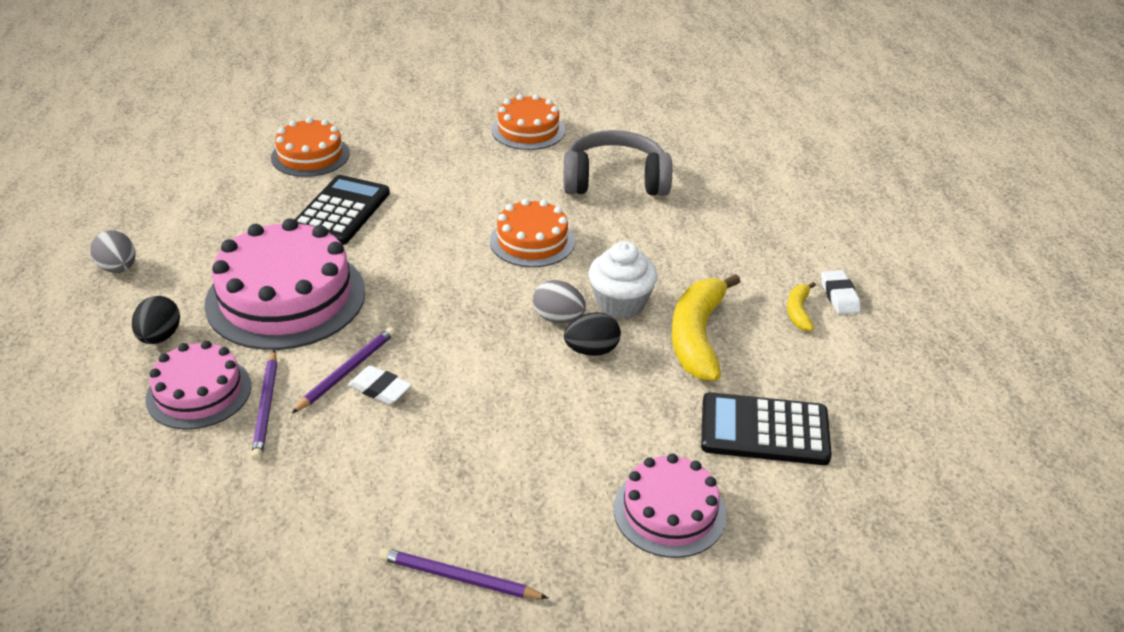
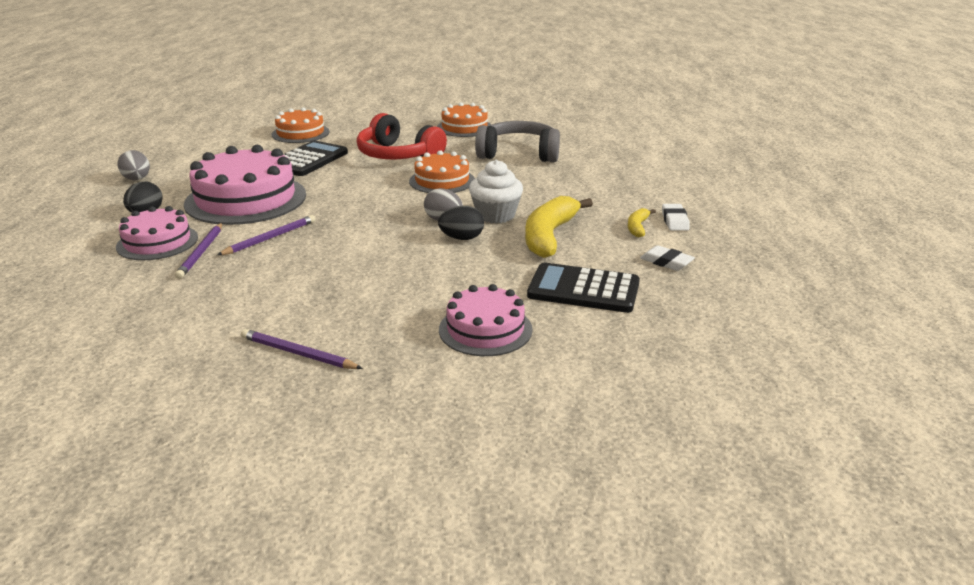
camera: 10 degrees right, 10 degrees down
(380, 389) = (290, 248): white eraser -> white eraser (666, 262)
(458, 193) = (398, 155): none -> red headphones

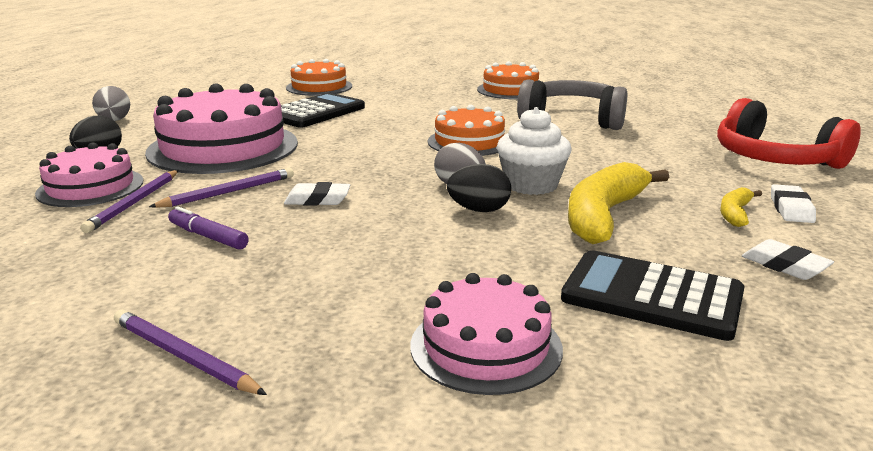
camera: 10 degrees right, 5 degrees down
(272, 274) = (208, 237): none -> purple marker
(341, 239) = (317, 200): none -> white eraser
(398, 155) = (423, 113): red headphones -> red headphones (775, 159)

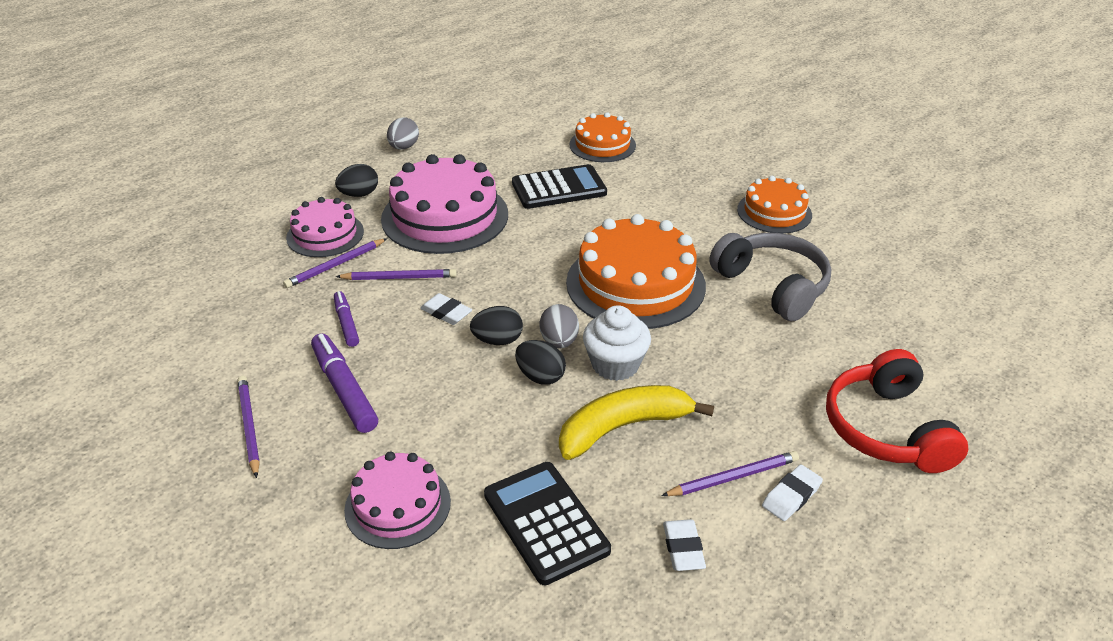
camera: 35 degrees right, 15 degrees up
(278, 283) = (344, 390): none -> purple marker
(400, 201) = (497, 340): none -> black egg
(469, 142) = (635, 284): orange cake -> orange cake, size x1.71
(735, 213) = (733, 477): yellow banana -> purple pencil

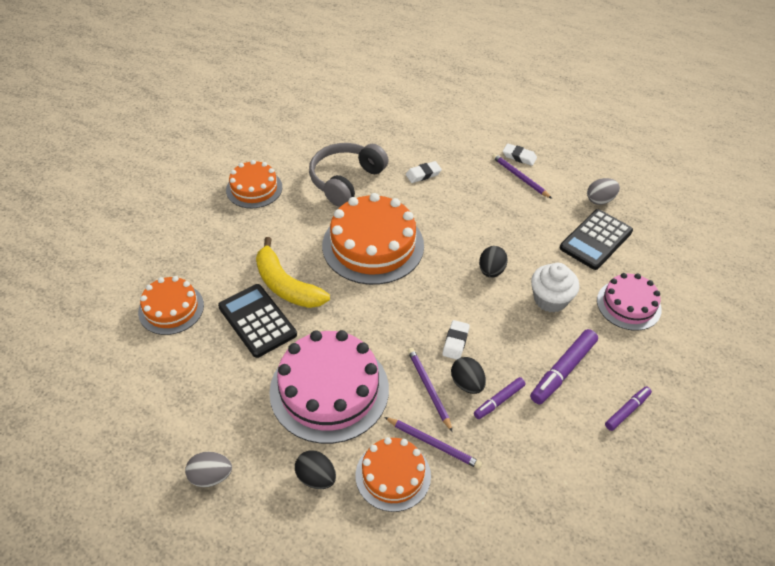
camera: 110 degrees left, 10 degrees up
(249, 426) = (627, 411): purple pencil -> purple marker
(325, 234) = (393, 475): pink cake -> orange cake
(497, 340) = (469, 302): black egg -> black egg (467, 384)
(559, 341) = (453, 270): grey egg -> grey egg (600, 200)
(615, 364) = (460, 238): white cupcake -> white cupcake (550, 299)
(623, 427) = (511, 224): yellow banana -> yellow banana (286, 285)
(683, 548) = (576, 188): white eraser -> white eraser (423, 174)
(886, 429) = (452, 129): red headphones -> none

